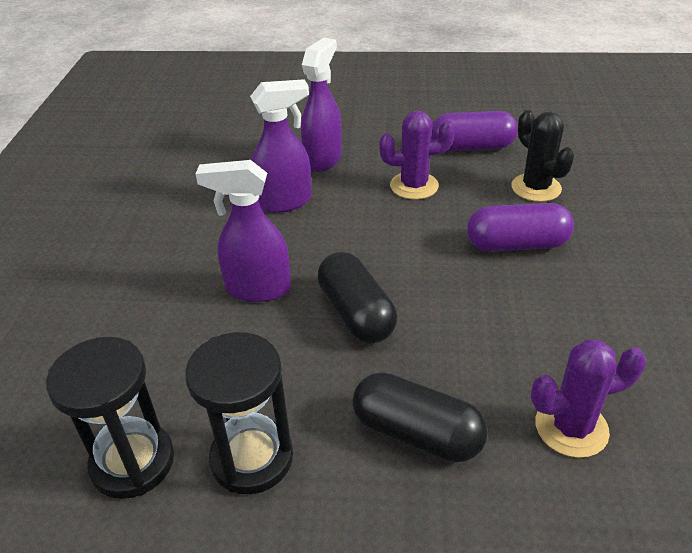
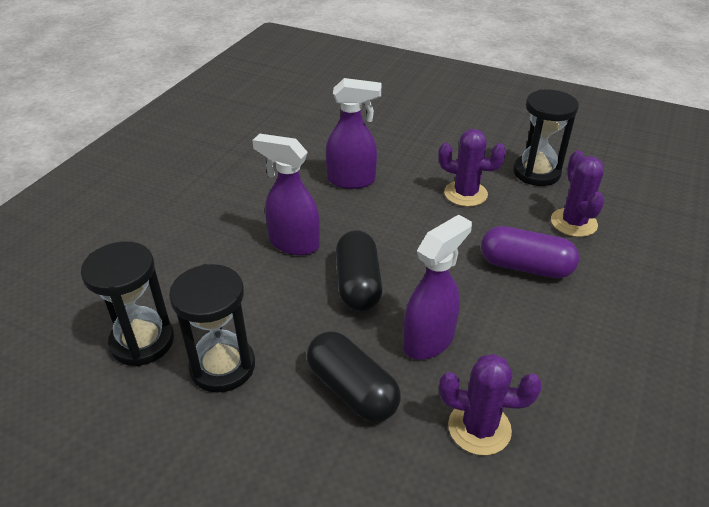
camera: 20 degrees right, 0 degrees up
(323, 159) = (402, 153): purple spray bottle -> purple spray bottle (429, 340)
(471, 147) = (536, 173): purple capsule -> black hourglass
(536, 188) = (573, 223): black cactus -> purple cactus

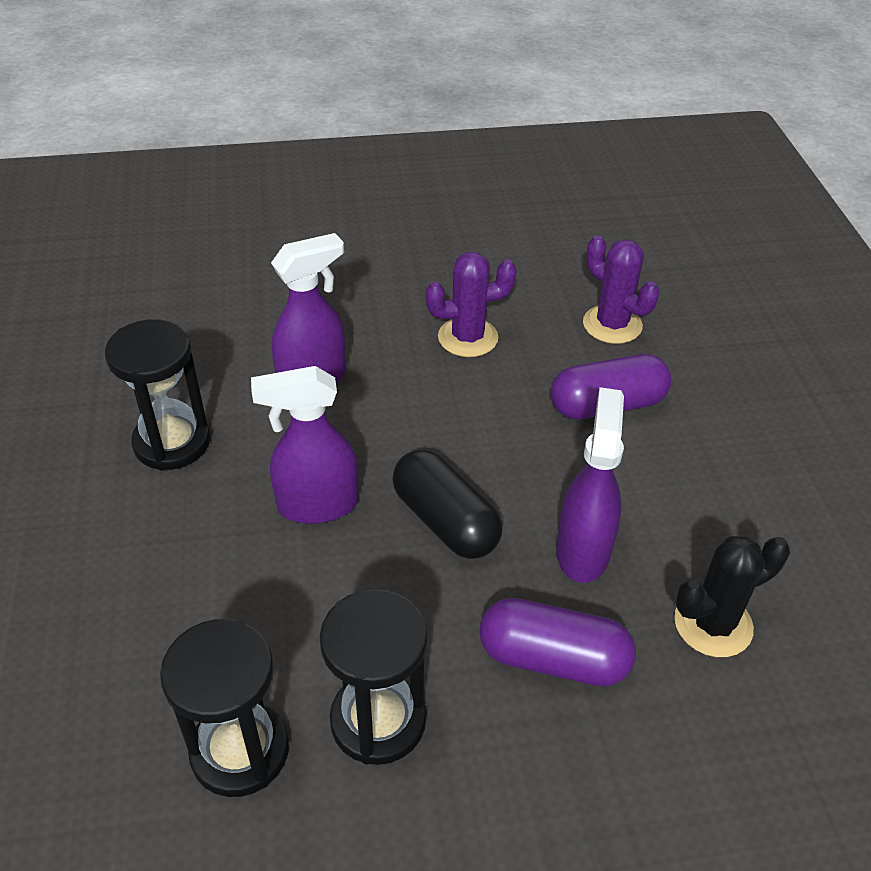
camera: 35 degrees left, 5 degrees up
(352, 390) = (553, 659): black capsule -> purple capsule
(479, 428) = (713, 624): purple cactus -> black cactus
(536, 173) = (523, 274): black hourglass -> black hourglass (172, 442)

